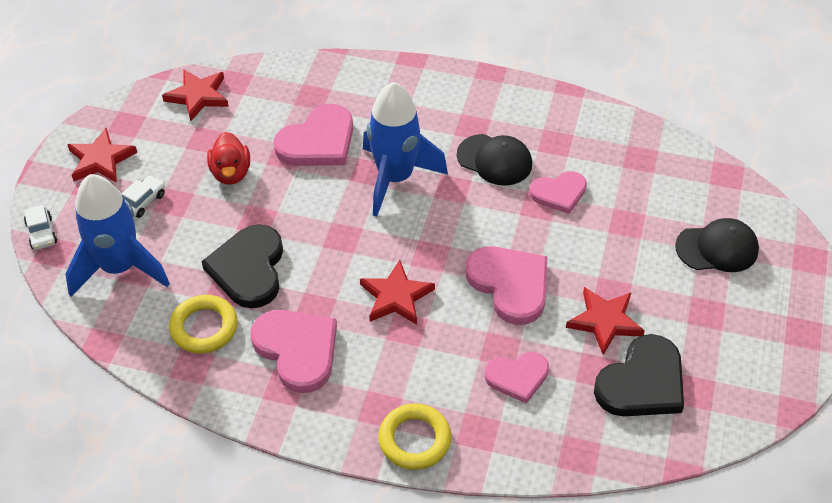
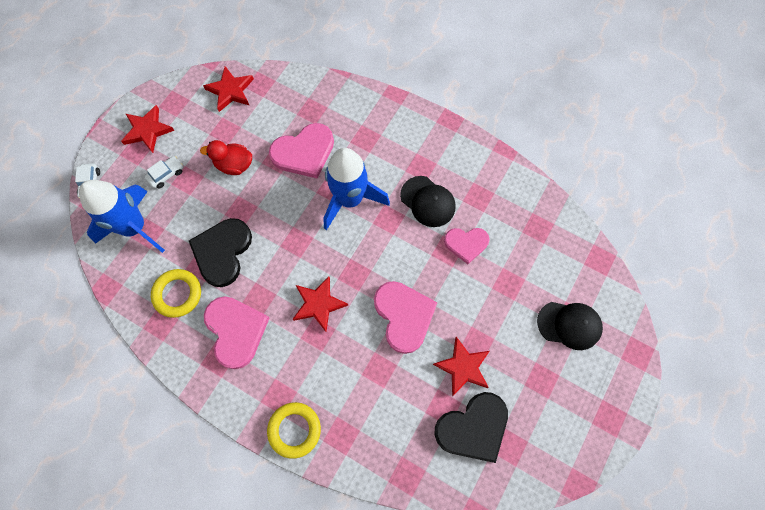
camera: 15 degrees right, 20 degrees up
(231, 173) = (234, 165): red duck -> red duck turned 90 degrees clockwise
(517, 377) = (384, 397): pink heart -> none

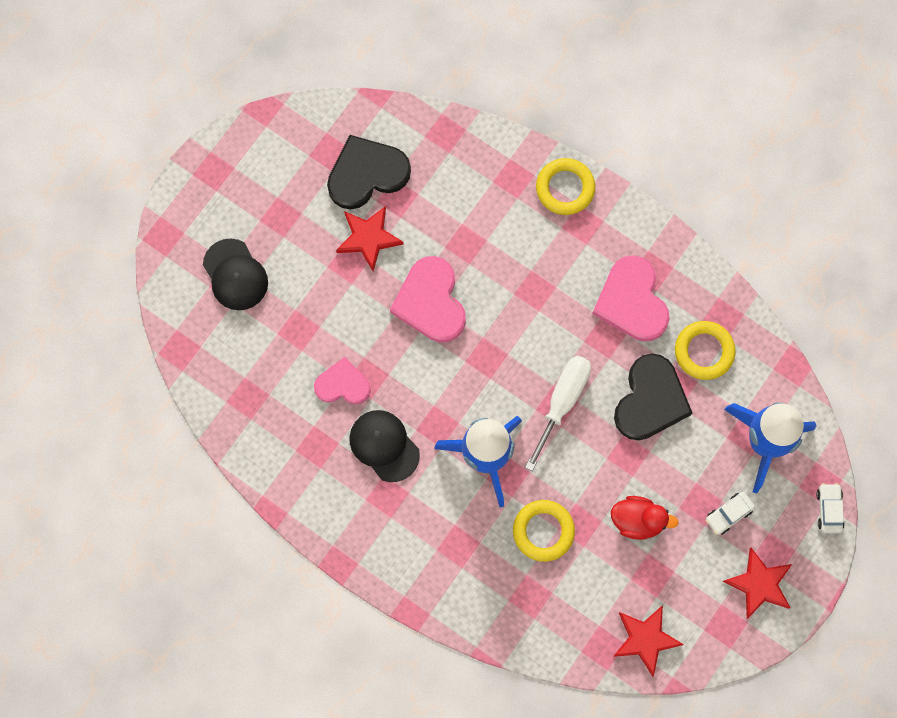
camera: 175 degrees left, 5 degrees up
(292, 245) = (562, 402): none -> white screwdriver
(304, 152) = (543, 531): pink heart -> yellow ring
(319, 304) = (532, 325): red star -> none
(569, 325) = (235, 275): black cap -> black cap turned 135 degrees counterclockwise

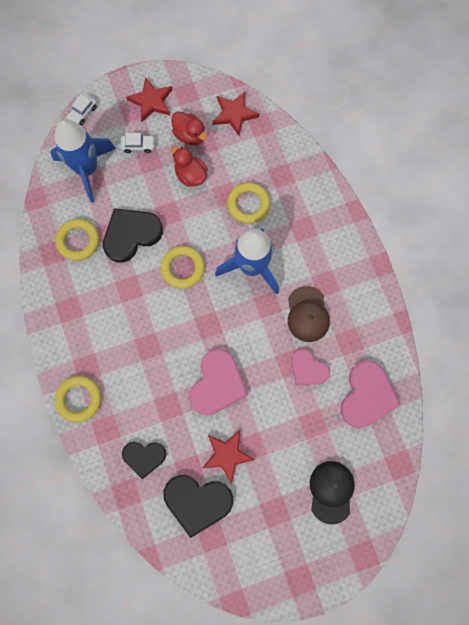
camera: 145 degrees left, 0 degrees up
(384, 445) = (307, 314): black cap -> brown cap
(453, 179) = (144, 457): none -> black heart
(562, 402) = (183, 268): white screwdriver -> yellow ring
(632, 301) = (95, 299): pink heart -> pink heart (367, 396)
(678, 572) = (190, 135): none -> red duck

